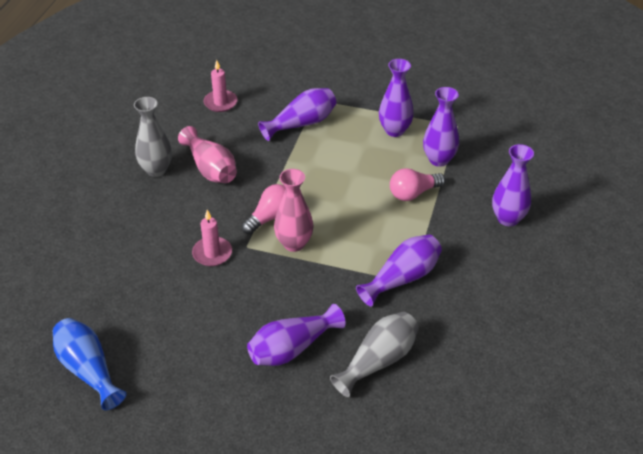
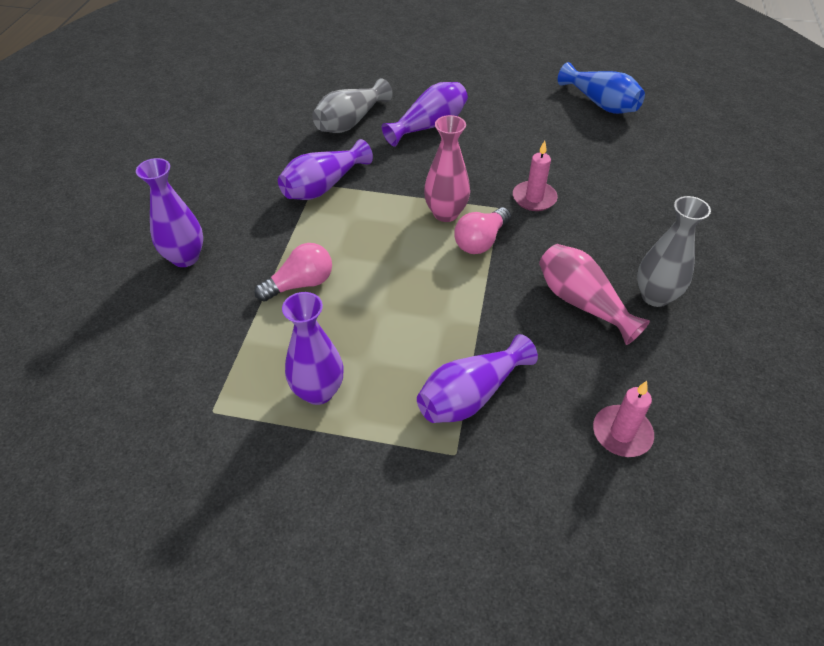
camera: 175 degrees right, 5 degrees up
(439, 160) = (256, 340): purple vase -> none

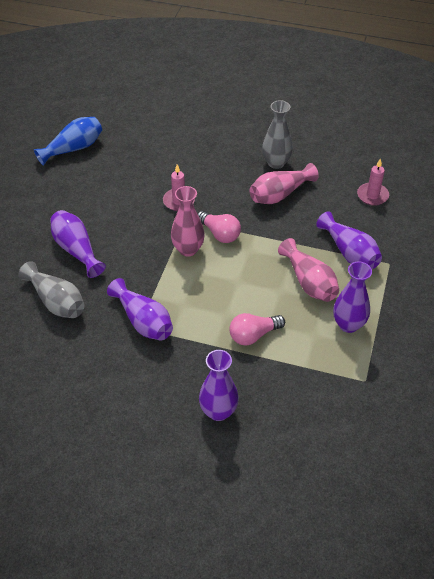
camera: 85 degrees left, 0 degrees up
(300, 284) = (253, 335): pink light bulb -> pink light bulb turned 90 degrees counterclockwise
(400, 342) = (309, 282): none -> pink vase

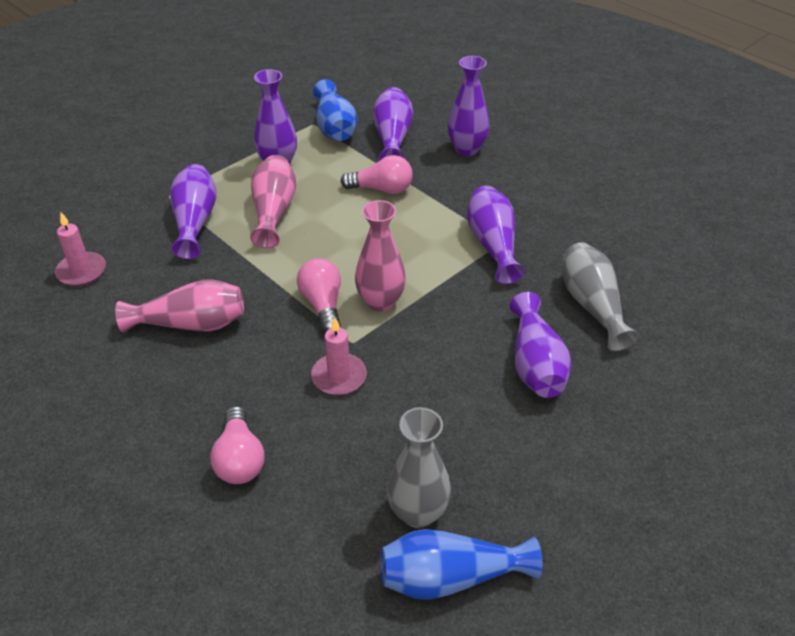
camera: 150 degrees left, 5 degrees down
(194, 151) = (240, 459): none -> pink light bulb
(276, 163) = (141, 376): grey vase -> grey vase (418, 512)
(287, 395) = (392, 138): none -> purple vase
(344, 385) = (335, 127): none -> blue vase

